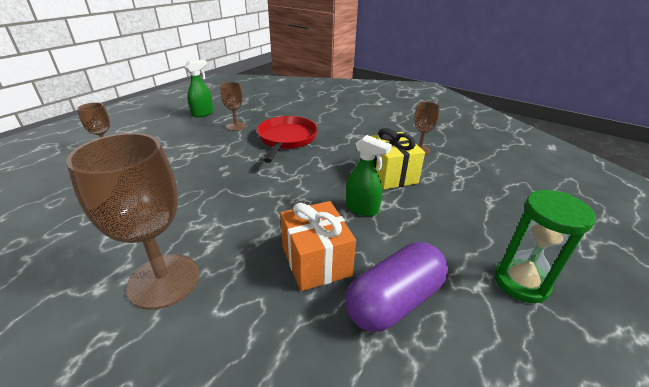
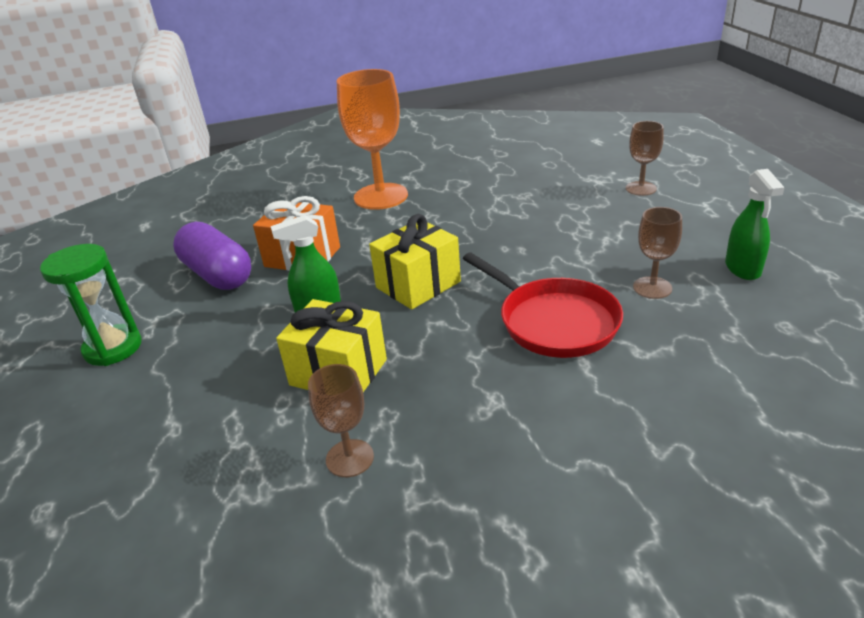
camera: 135 degrees right, 0 degrees up
(164, 280) = (381, 196): brown goblet -> orange goblet
(295, 186) = (418, 284): none -> yellow gift
(394, 301) = (218, 275): purple capsule -> purple capsule turned 45 degrees counterclockwise

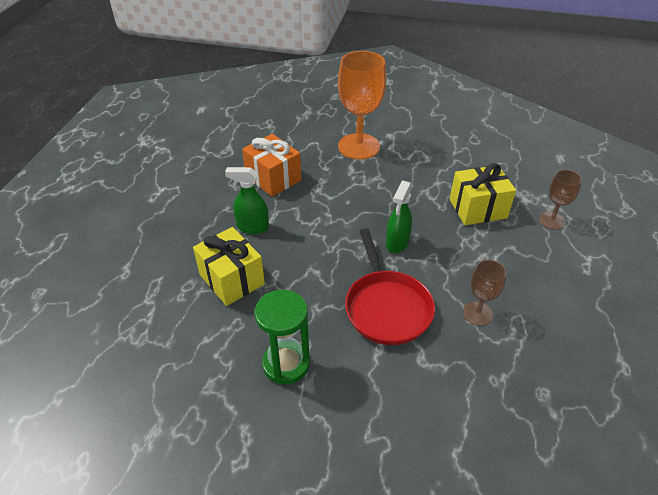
camera: 25 degrees right, 10 degrees up
(113, 348) = (129, 200): green hourglass -> green hourglass (286, 364)
(218, 275) = (216, 170): purple capsule -> none
(349, 458) = (196, 342): brown goblet -> none
(418, 284) = (326, 235): yellow gift -> yellow gift (478, 208)
(743, 269) = (560, 330): green spray bottle -> green spray bottle (397, 243)

